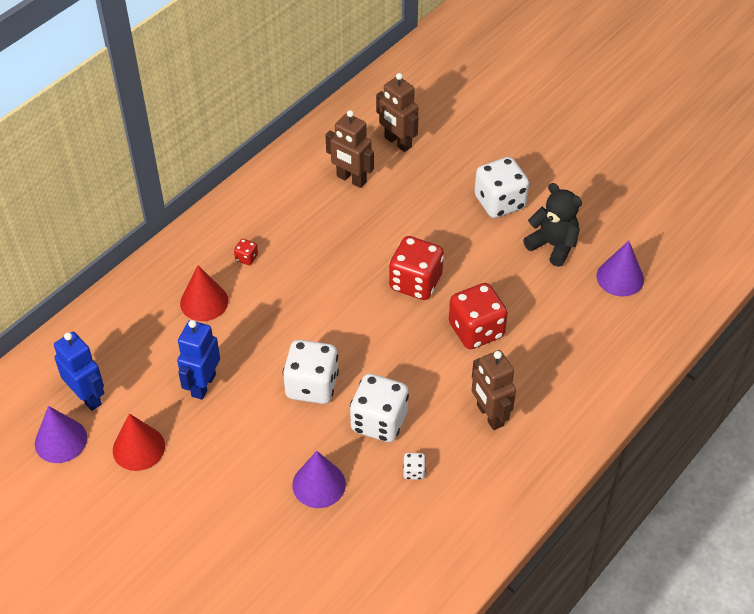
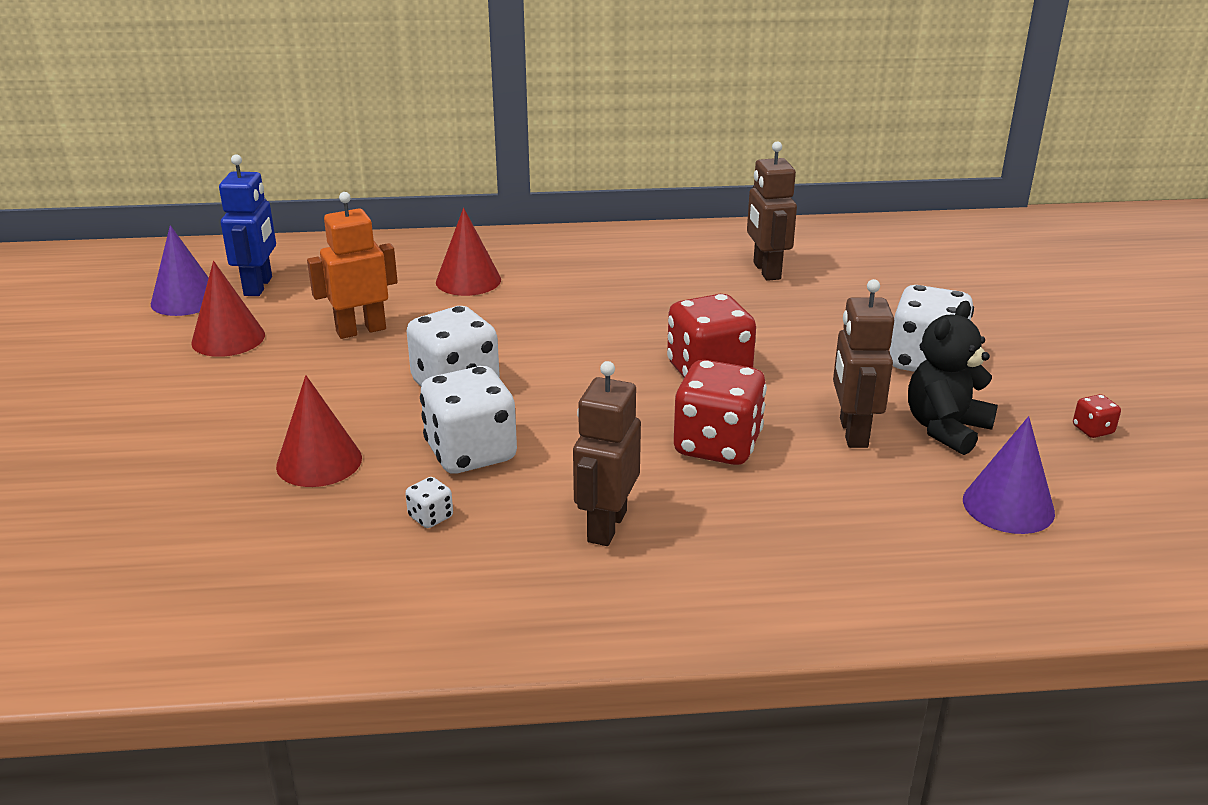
camera: 45 degrees right, 20 degrees down
(203, 385) = (361, 330): blue robot -> orange robot
(246, 258) = (561, 273): red dice -> red dice (1092, 430)
(319, 484) = (319, 462): purple cone -> red cone
(397, 142) = (866, 269): brown robot -> brown robot (852, 433)
(553, 245) = (945, 429): black teddy bear -> black teddy bear turned 135 degrees counterclockwise

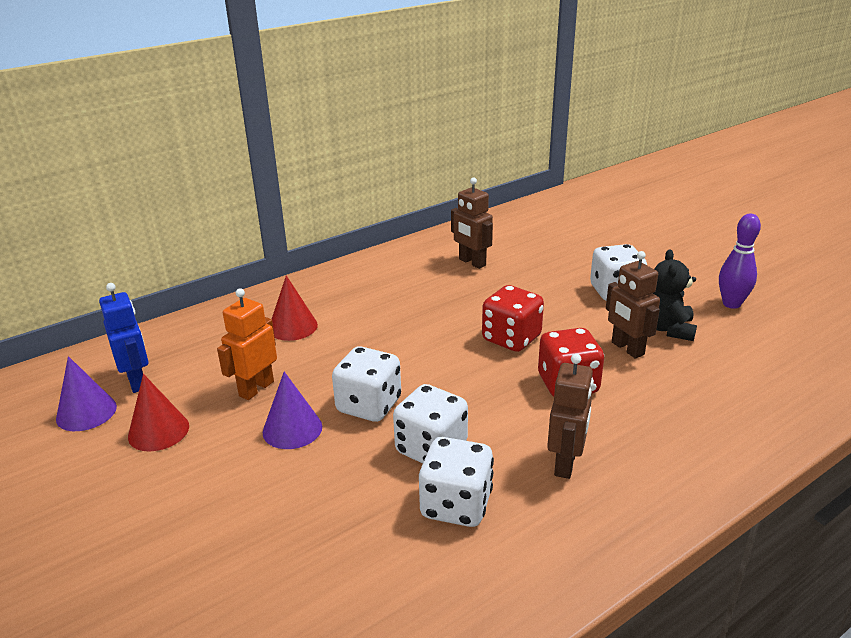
camera: 30 degrees left, 0 degrees up
(319, 462) = (336, 498): red cone -> none
(430, 517) = (456, 505): white dice -> white dice, size x2.35
(606, 526) = (566, 463): brown robot -> brown robot turned 150 degrees counterclockwise
(1008, 506) = (743, 362): purple cone -> purple cone (292, 429)
(1092, 430) = (731, 304): red dice -> purple bowling pin

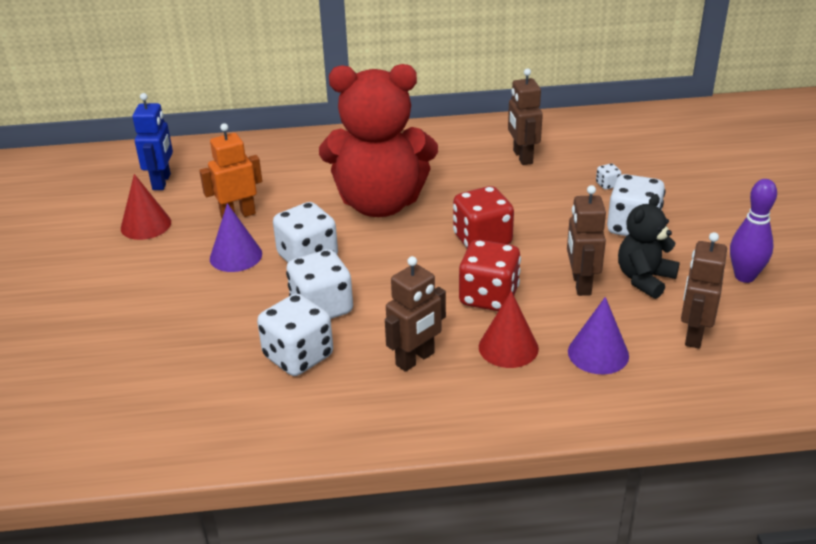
camera: 30 degrees right, 5 degrees up
(86, 412) = (111, 194): purple cone -> purple cone (598, 353)
(293, 327) = (310, 172): red cone -> red cone (508, 347)
(389, 335) = (380, 204): none -> red teddy bear
(561, 265) = (607, 185): none -> white dice
(749, 359) = (693, 335): none -> brown robot

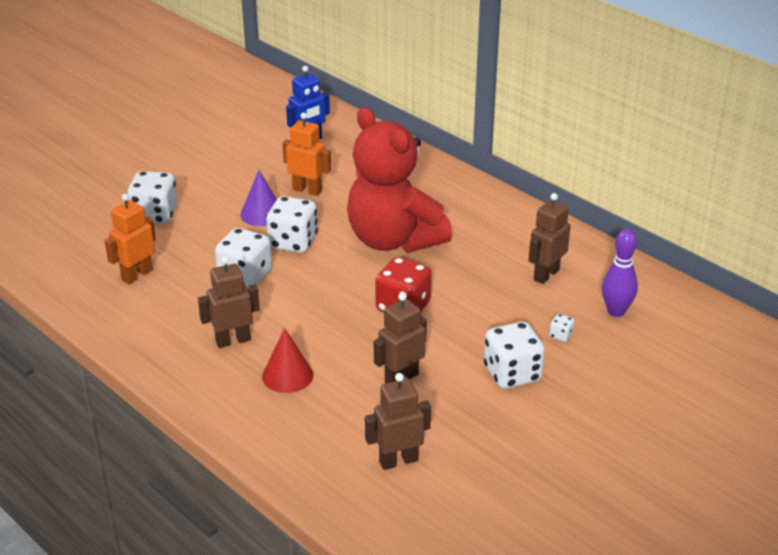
camera: 50 degrees right, 0 degrees up
(146, 225) = (254, 162): red cone -> none
(222, 380) = (137, 275): none -> orange robot
(298, 356) = (187, 292): white dice -> white dice (155, 215)
(415, 359) = (233, 340): brown robot -> brown robot turned 150 degrees clockwise
(488, 297) = (336, 341): red dice -> none
(598, 353) = (324, 420): purple cone -> none
(644, 279) = (445, 408): black teddy bear -> none
(744, 276) = (511, 461): purple bowling pin -> purple bowling pin (616, 311)

